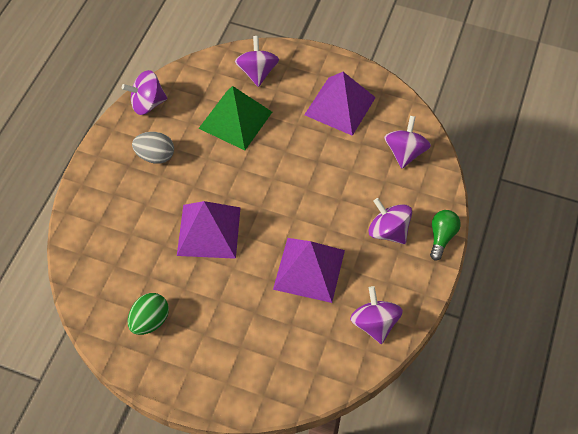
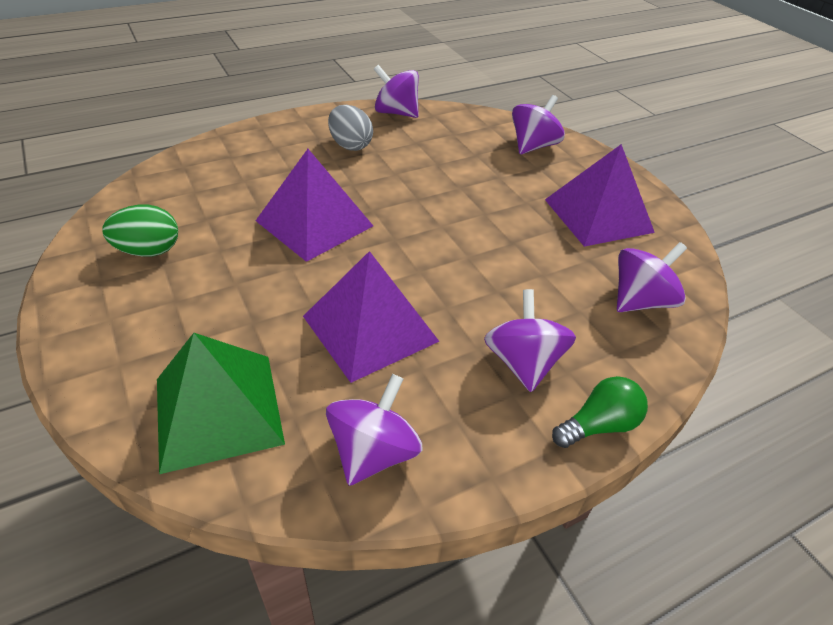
camera: 40 degrees right, 15 degrees down
(235, 120) = (463, 164): green pyramid -> green pyramid (218, 410)

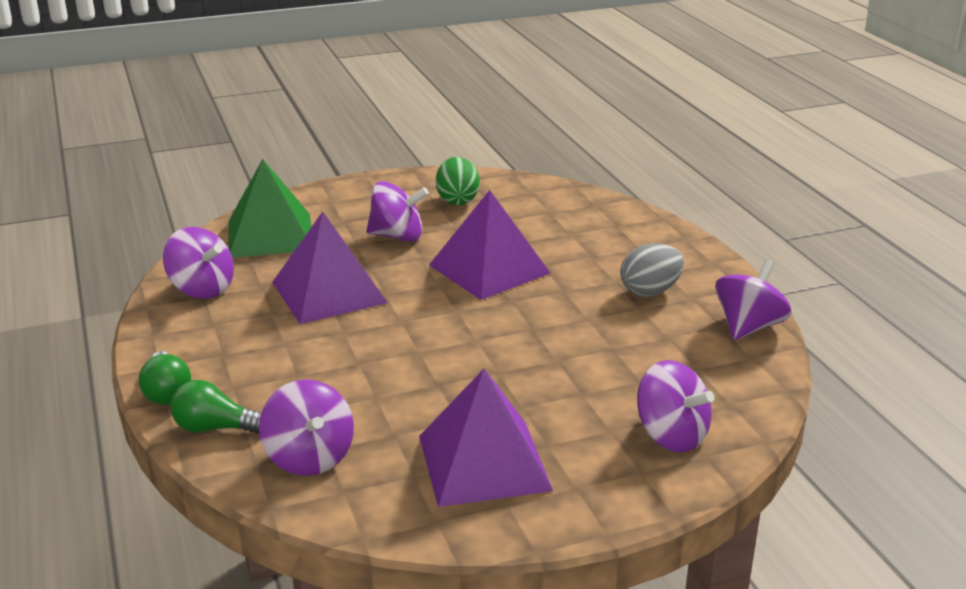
camera: 100 degrees right, 15 degrees down
(523, 363) = (255, 364): purple spinning top -> purple spinning top (397, 236)
(635, 370) = (214, 428): none -> green light bulb

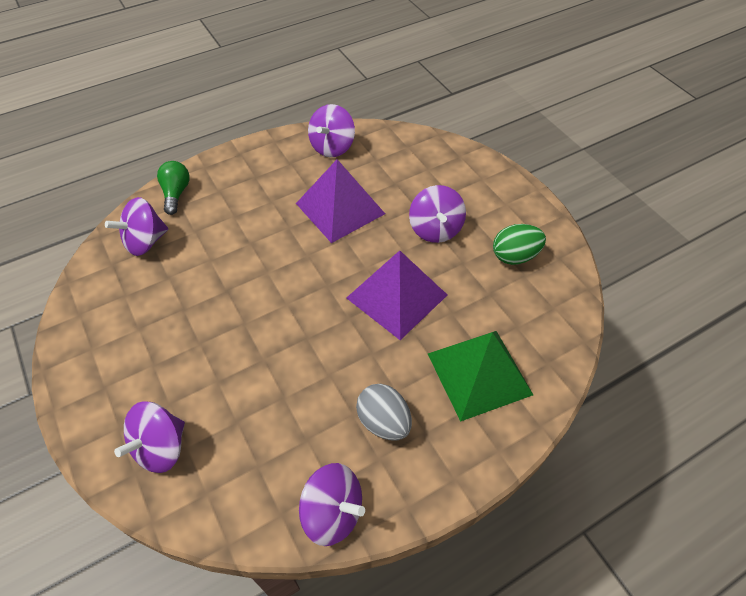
camera: 80 degrees right, 25 degrees up
(167, 392) = (212, 164): green light bulb -> none
(270, 235) = (416, 159): green pyramid -> green pyramid (479, 374)
(484, 462) = (135, 330): purple pyramid -> none

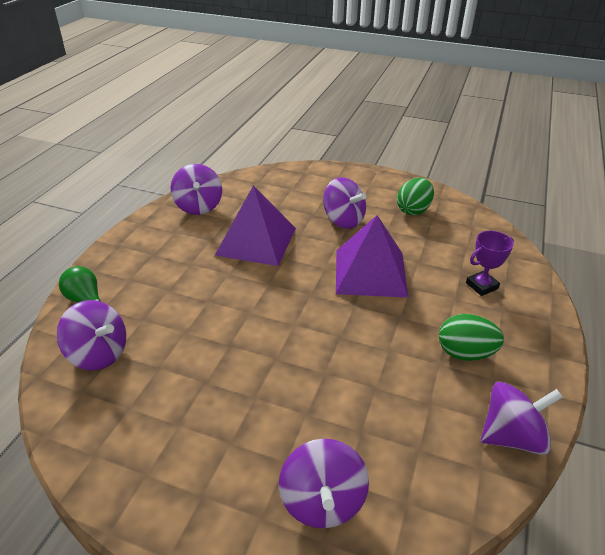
camera: 40 degrees left, 15 degrees down
(145, 241) = (99, 354): purple spinning top -> purple spinning top turned 75 degrees counterclockwise
(384, 421) = (465, 353): grey egg -> green egg
(479, 374) = (481, 286): green pyramid -> purple trophy

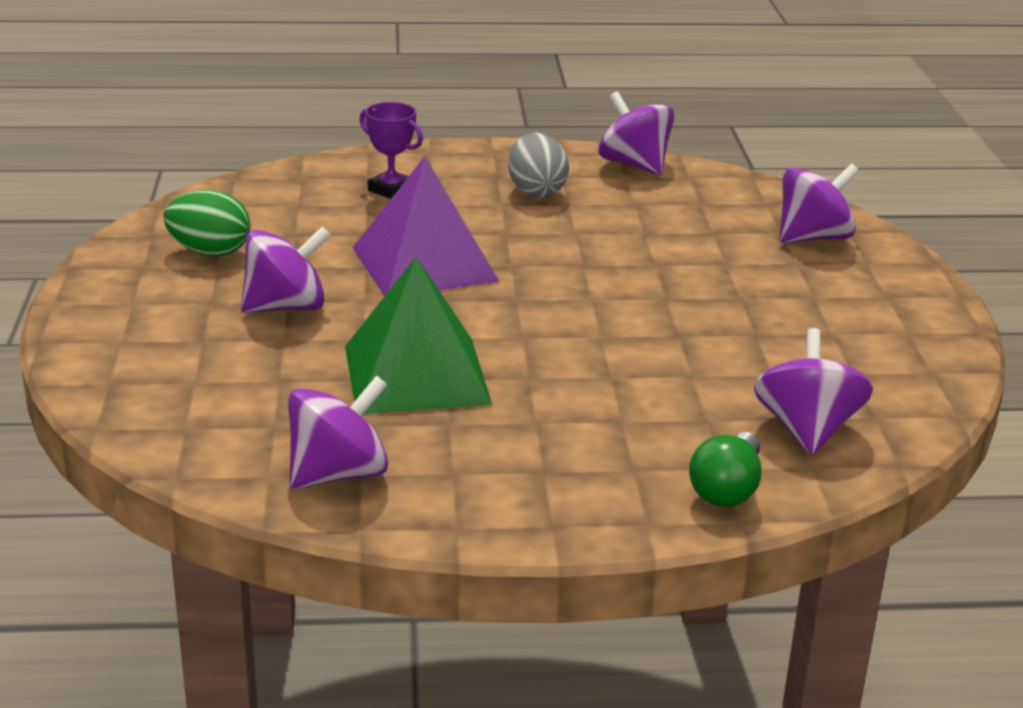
camera: 115 degrees left, 10 degrees down
(256, 241) = (416, 374): purple pyramid -> green pyramid
(343, 220) = (286, 307): purple spinning top -> purple spinning top turned 45 degrees clockwise
(465, 353) = (536, 191): green egg -> grey egg

